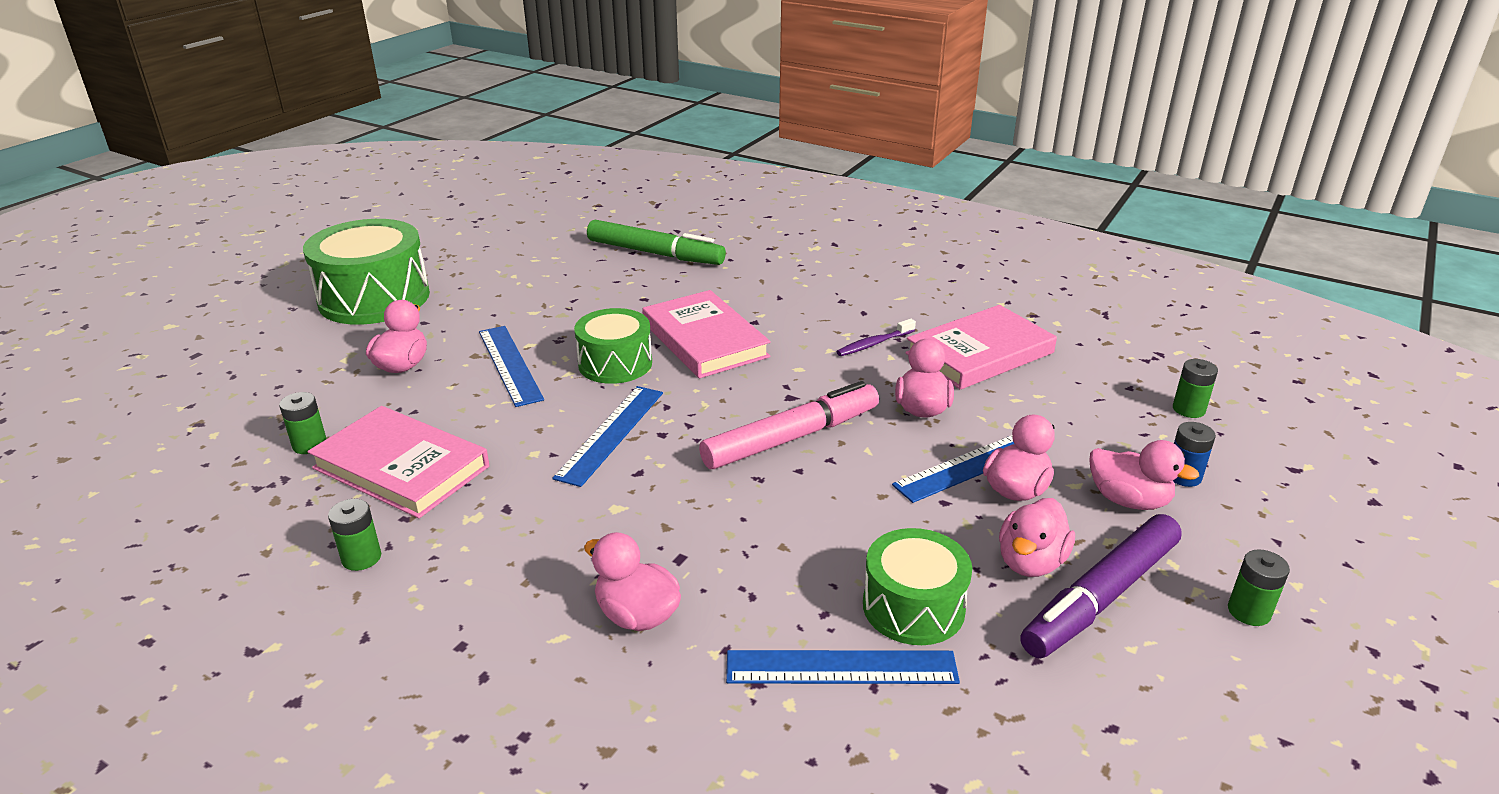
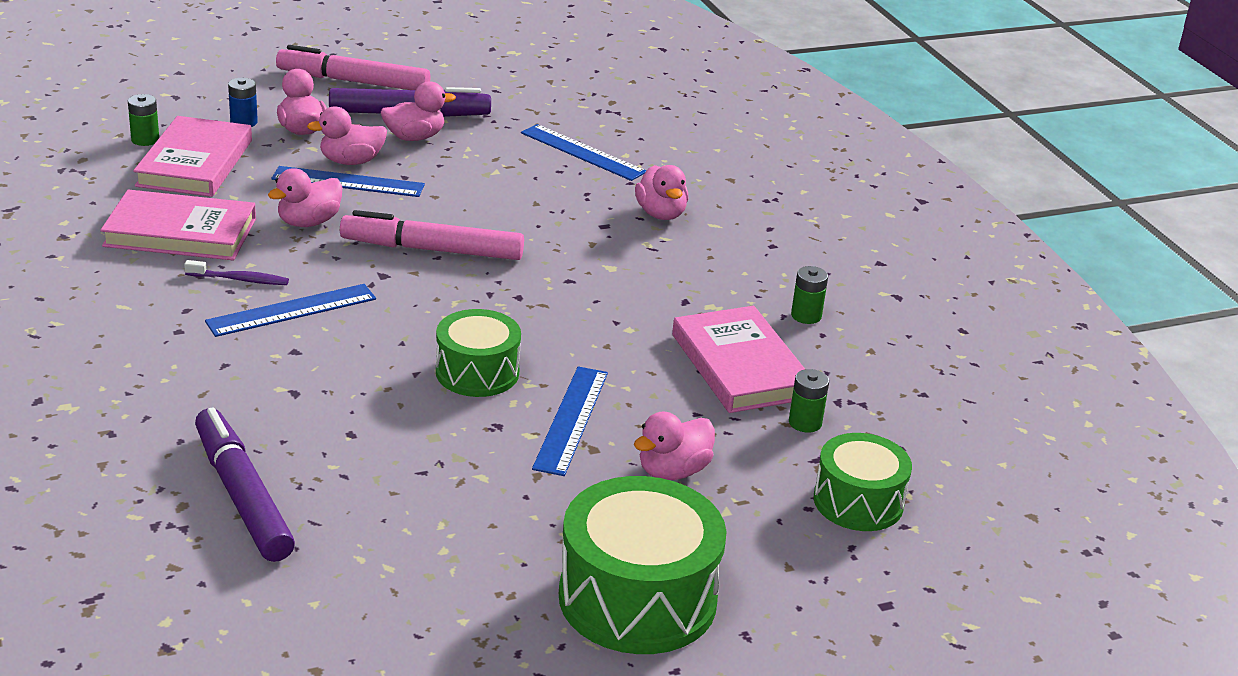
camera: 145 degrees left, 0 degrees up
(611, 434) = (556, 314): blue ruler -> blue ruler (291, 310)
(655, 253) = (242, 496): green marker -> purple marker
(704, 340) = (367, 355): pink book -> pink book (195, 163)
(913, 607) = (509, 152): green drum -> green drum (858, 502)
(1249, 611) = (353, 81): green battery -> pink marker

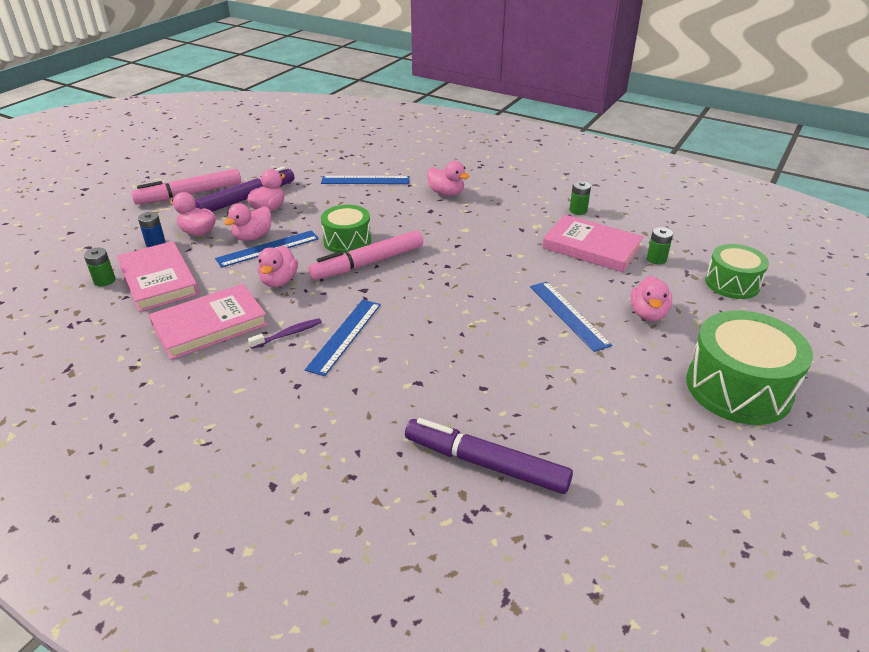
camera: 35 degrees left, 5 degrees up
(477, 372) = (490, 316): green drum -> green drum (347, 241)

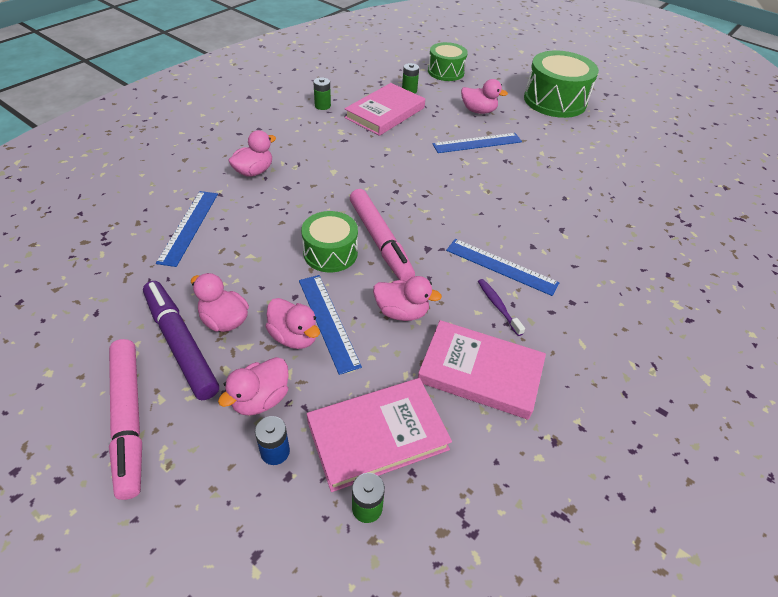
camera: 85 degrees left, 10 degrees up
(210, 325) = (480, 372): pink book -> pink book turned 45 degrees counterclockwise
(485, 463) = (640, 209): purple marker -> none

